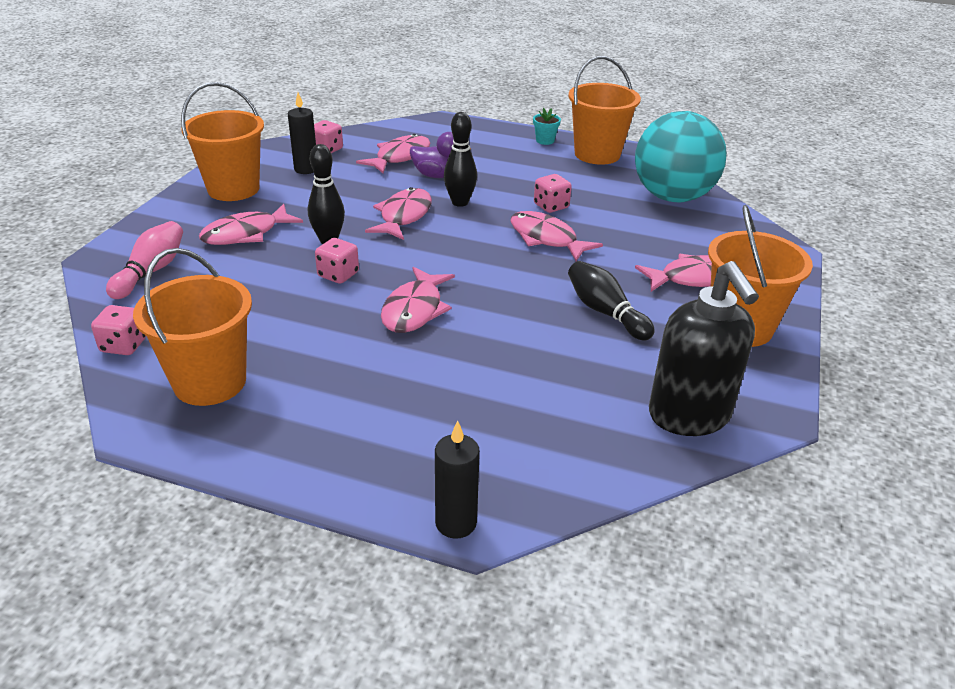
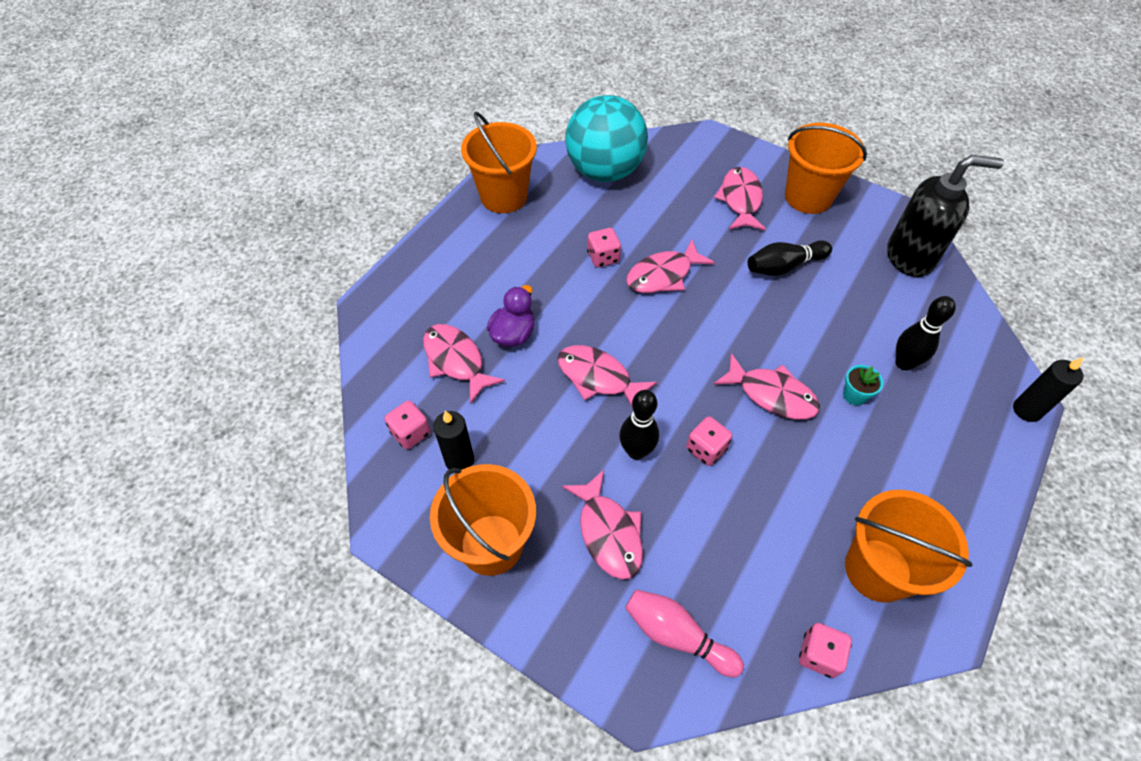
camera: 75 degrees left, 20 degrees up
(460, 202) = (579, 325): black bowling pin -> black bowling pin (904, 363)
(545, 140) = (458, 227): turquoise flower pot -> turquoise flower pot (854, 395)

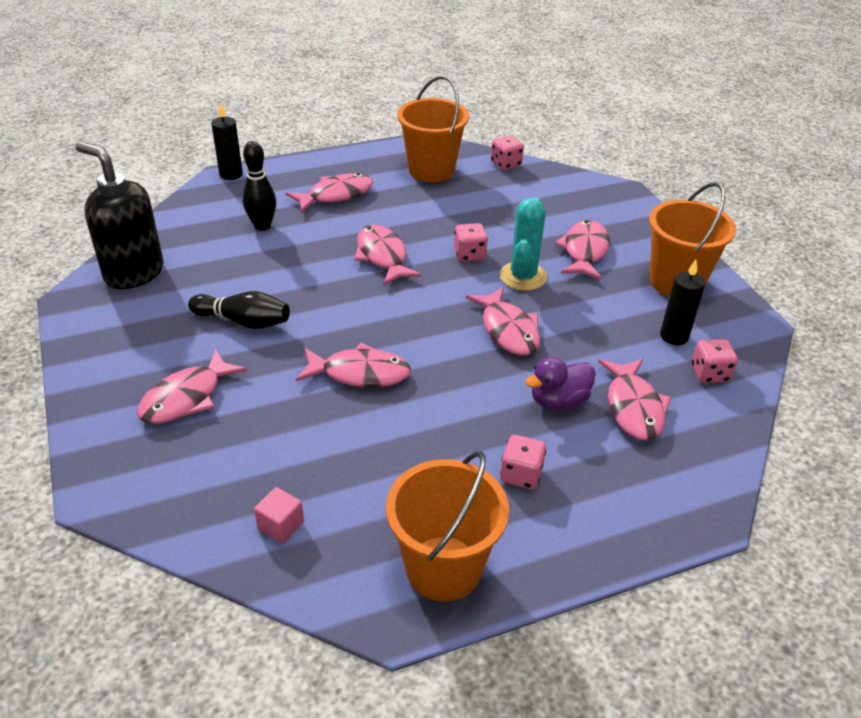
camera: 145 degrees left, 15 degrees down
(603, 257) = (399, 422): pink dice -> pink dice (521, 474)
(604, 171) = (281, 525): turquoise ball -> pink cube
(636, 451) = (523, 276): black bowling pin -> turquoise cactus
(677, 635) = (580, 200): pink bowling pin -> none
(808, 197) = (121, 362): orange bucket -> none
(854, 395) = (325, 229): turquoise flower pot -> none
(906, 450) = (336, 195): none -> pink fish

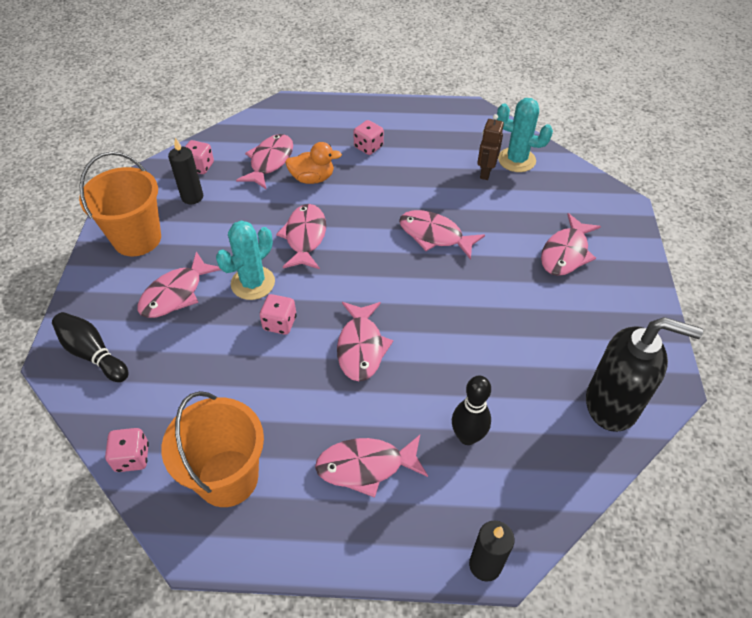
camera: 155 degrees left, 10 degrees up
(134, 273) = (612, 404): black soap dispenser -> black soap dispenser turned 45 degrees counterclockwise
(186, 398) = (566, 253): pink fish -> pink fish turned 150 degrees clockwise
(243, 321) = (512, 309): black bowling pin -> black bowling pin (93, 353)
(281, 525) = (516, 160): pink cube -> turquoise cactus
(324, 486) = (485, 172): none -> brown robot
(443, 568) = (437, 120): orange bucket -> none
(558, 401) = (312, 178): purple duck -> orange duck

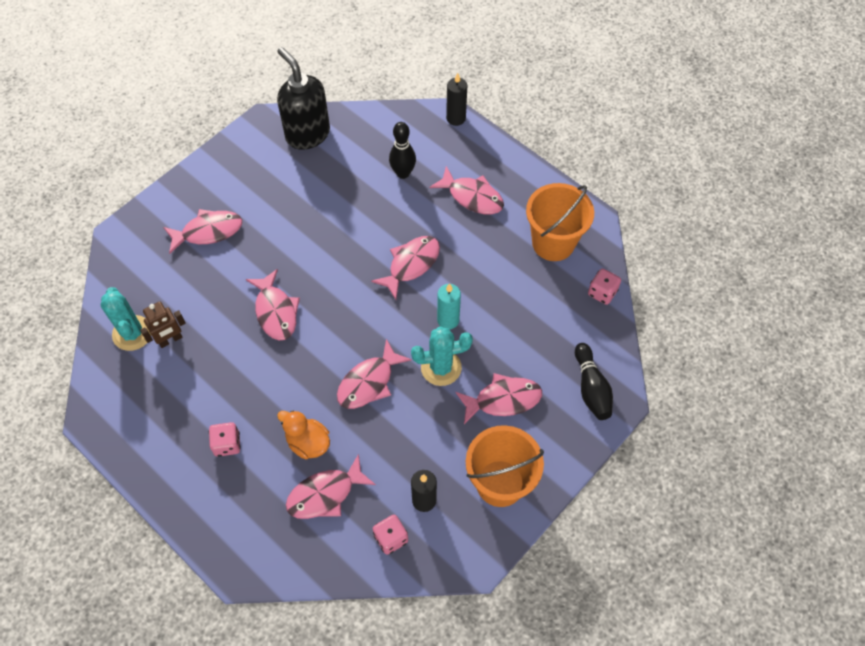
camera: 140 degrees left, 10 degrees up
(280, 323) = (448, 320): pink dice -> turquoise candle

